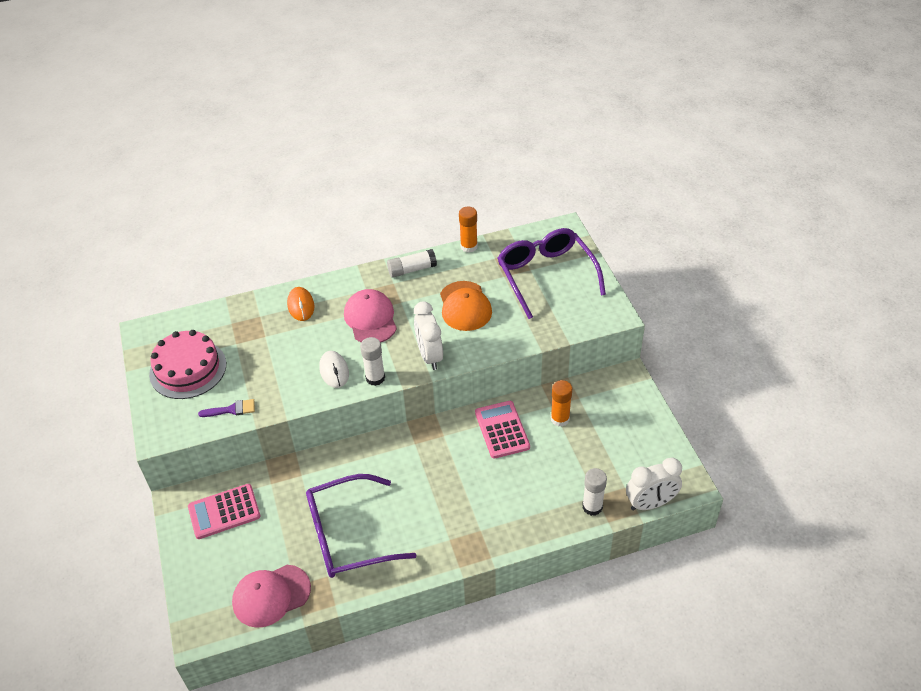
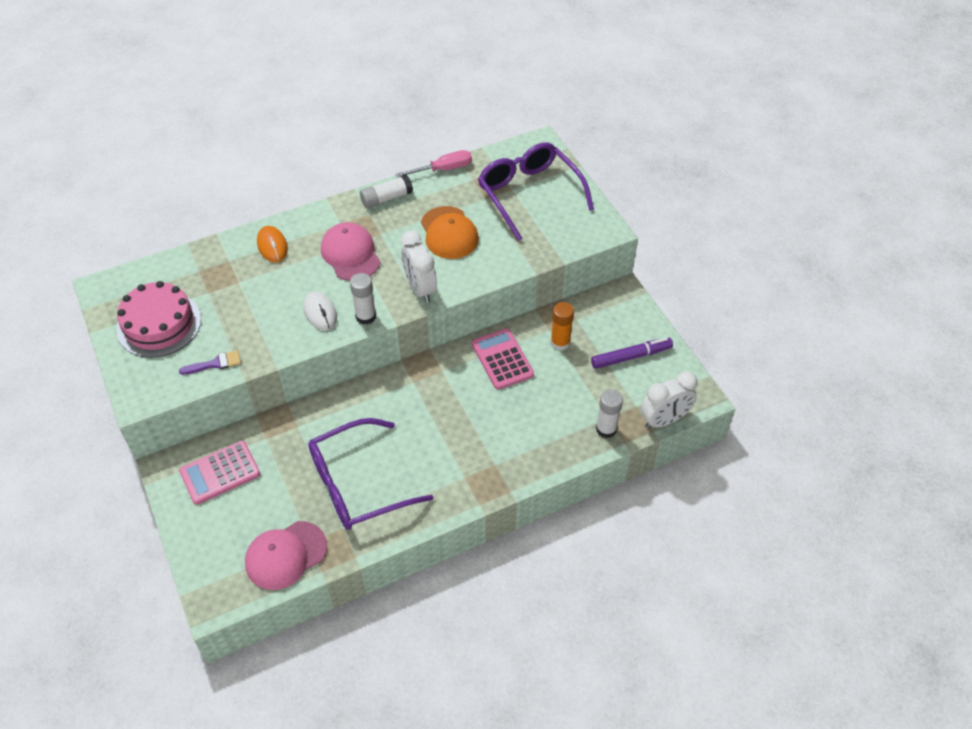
camera: 10 degrees left, 5 degrees up
(469, 246) = (443, 169): orange glue stick -> pink screwdriver
(627, 439) = (631, 357): none -> purple marker

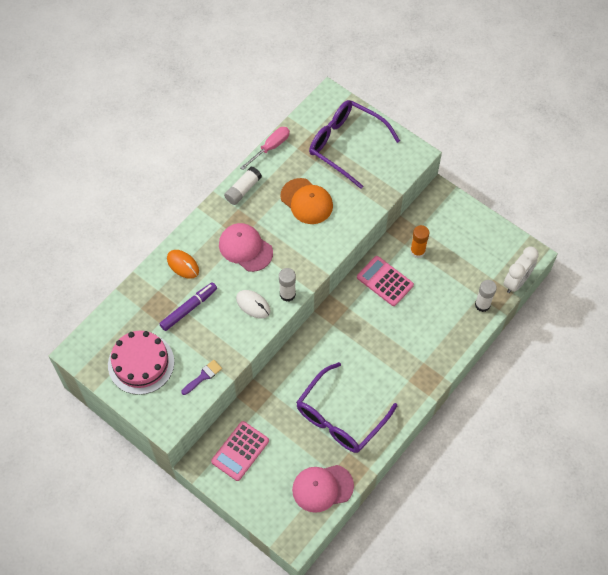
camera: 25 degrees left, 10 degrees up
(285, 555) = (322, 488): pink cap -> pink cap turned 45 degrees clockwise
(420, 288) = (312, 256): white clock -> none
(631, 357) = (471, 242): purple marker -> purple marker (189, 308)

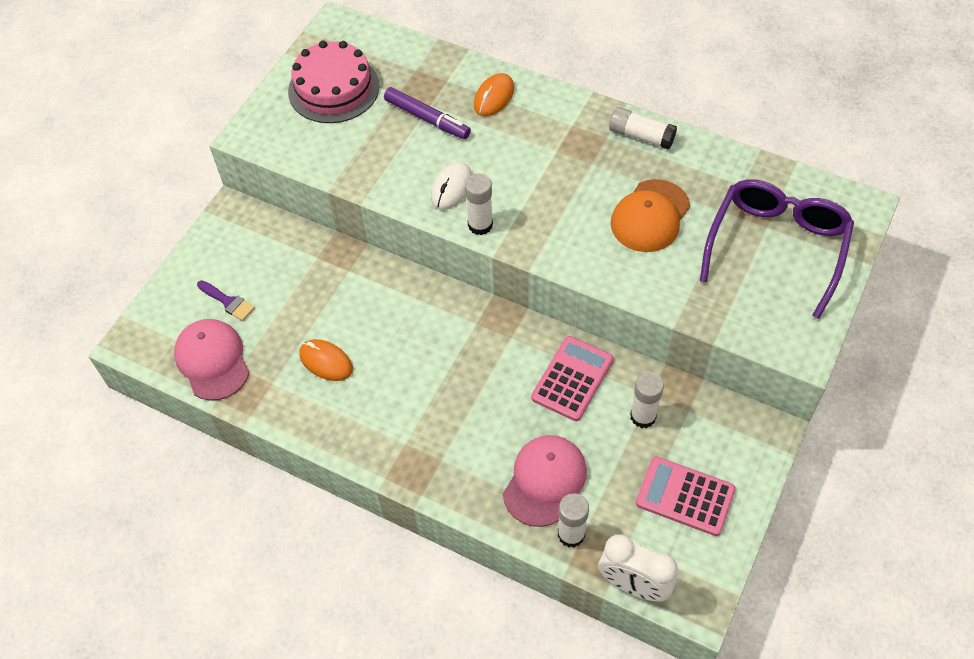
camera: 80 degrees right, 5 degrees down
(203, 376) = (327, 157): purple brush -> purple brush (228, 302)
(240, 451) = (255, 252): pink calculator -> pink calculator (685, 496)
(245, 248) = (542, 159): pink cap -> pink cap (544, 481)
(270, 147) = (729, 152): pink screwdriver -> none
(340, 417) = (326, 362): purple glasses -> orange mouse
(417, 251) = (643, 416): orange glue stick -> white glue stick

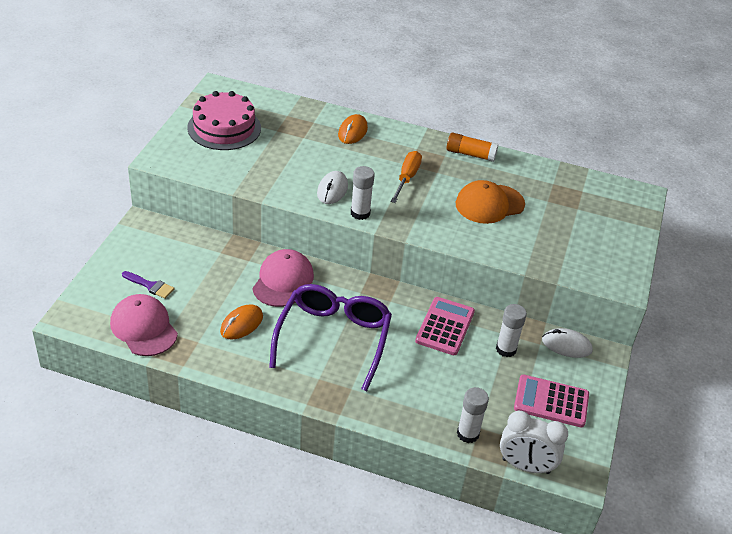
camera: 15 degrees left, 15 degrees down
(326, 362) = (241, 324): orange mouse -> orange mouse turned 75 degrees counterclockwise
(427, 119) = (303, 146): purple marker -> none
(544, 481) = (438, 398): pink cap -> pink cap (283, 281)
(550, 172) = (407, 178): none -> orange screwdriver
(641, 136) = (470, 154): white glue stick -> orange glue stick
(650, 216) = (489, 204): orange cap -> orange cap turned 45 degrees clockwise
(722, 415) = (566, 345): none -> white mouse
(776, 247) = (588, 221): purple glasses -> purple glasses (333, 338)

